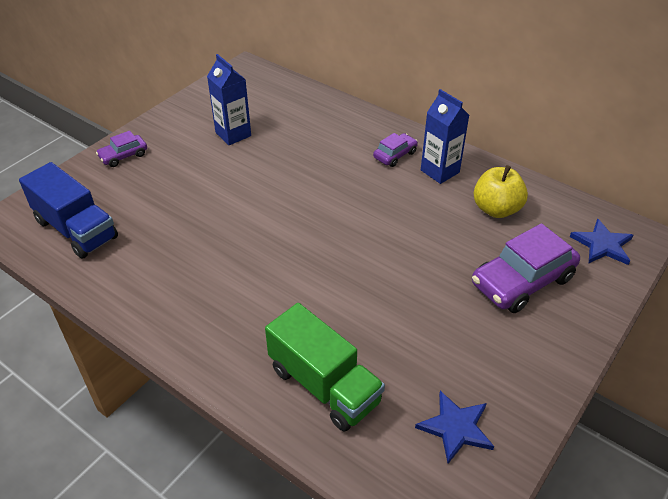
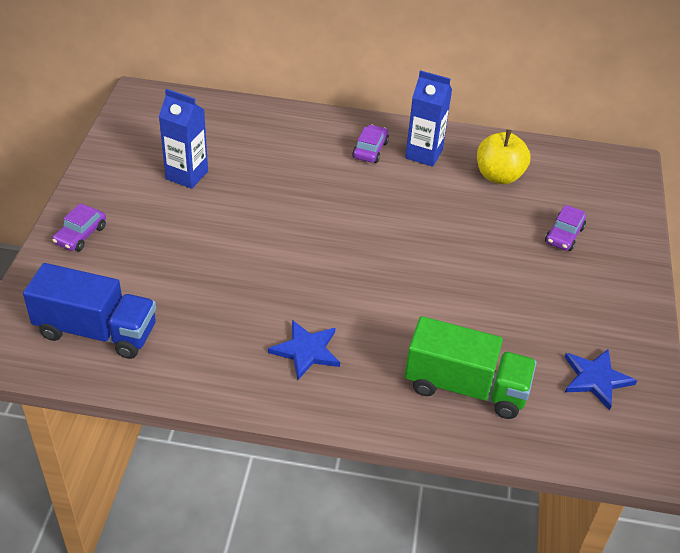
camera: 30 degrees left, 0 degrees up
(522, 281) = (564, 235): purple car -> purple car, size x0.52
(602, 245) = (606, 181): blue star -> blue star (306, 351)

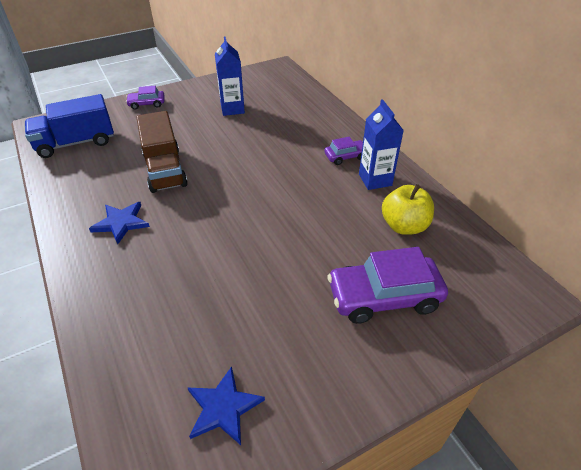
camera: 55 degrees right, 0 degrees up
(96, 331) = (76, 143): blue truck -> blue truck turned 90 degrees clockwise
(246, 280) = (165, 170): none -> brown truck
(465, 387) = (145, 320): green truck -> none
(564, 235) = (384, 297): purple car -> purple car, size x1.92

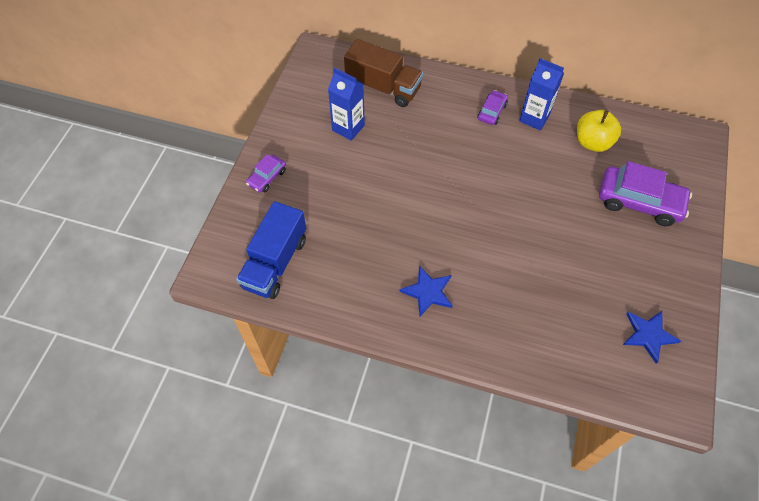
camera: 45 degrees left, 15 degrees up
(165, 170) = (387, 226): brown truck -> brown truck (383, 87)
(384, 297) = (639, 202): purple car -> purple car turned 105 degrees counterclockwise

